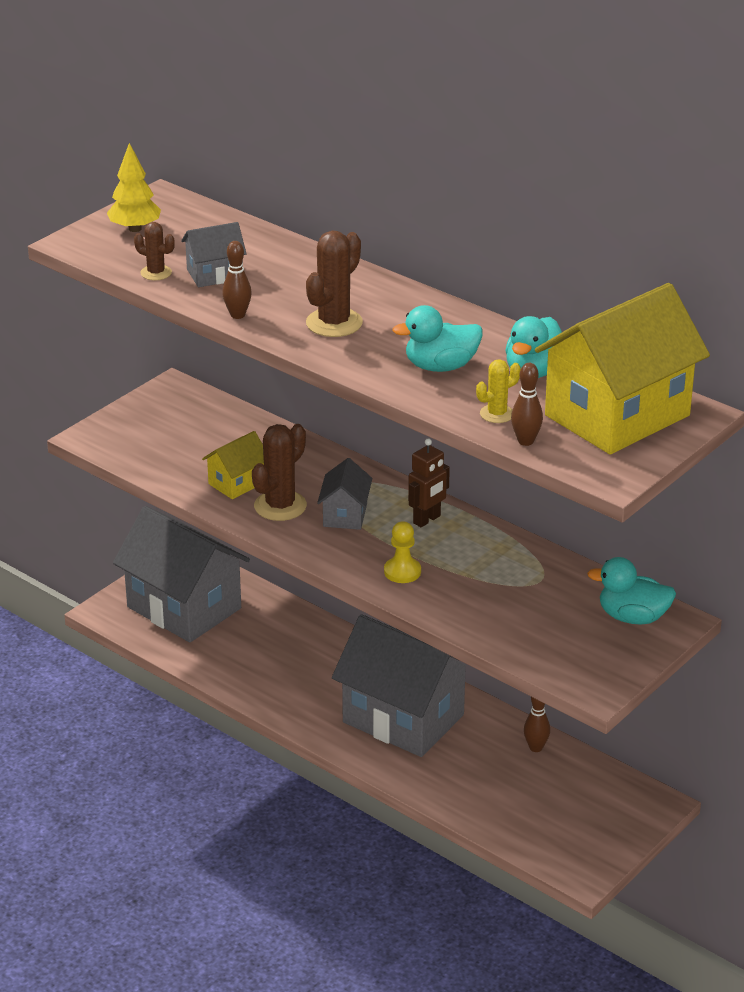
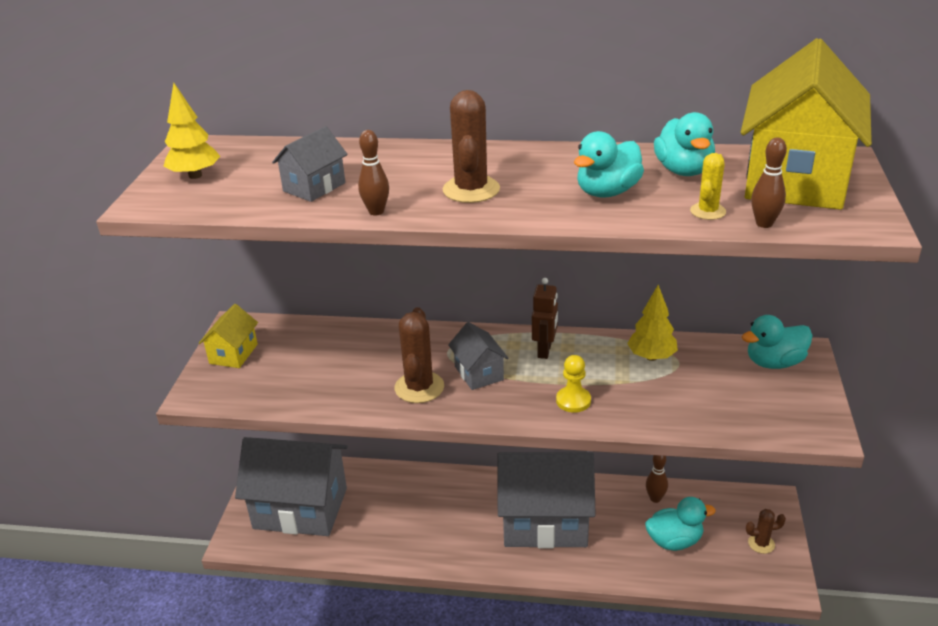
camera: 30 degrees left, 0 degrees up
(156, 273) = (256, 203): brown cactus -> brown cactus (761, 543)
(237, 483) = (364, 383): yellow house -> yellow house (233, 354)
(513, 790) = (674, 541): none -> turquoise duck
(520, 565) = (651, 357): none -> yellow tree

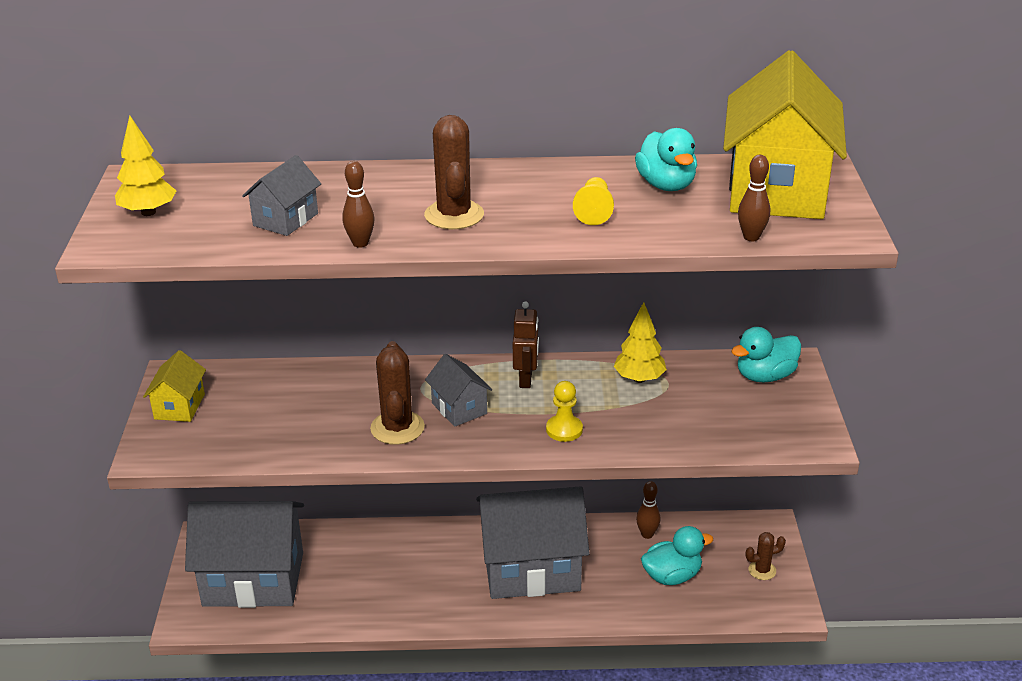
camera: 10 degrees left, 0 degrees up
(607, 192) = (594, 211): turquoise duck -> yellow pawn
(708, 211) = (696, 227): yellow cactus -> none

